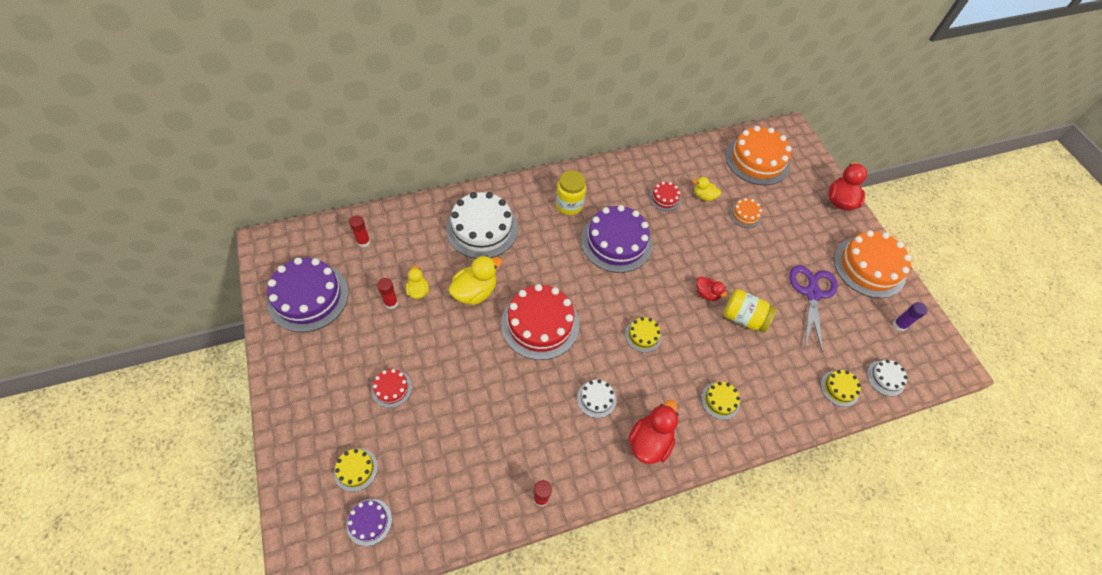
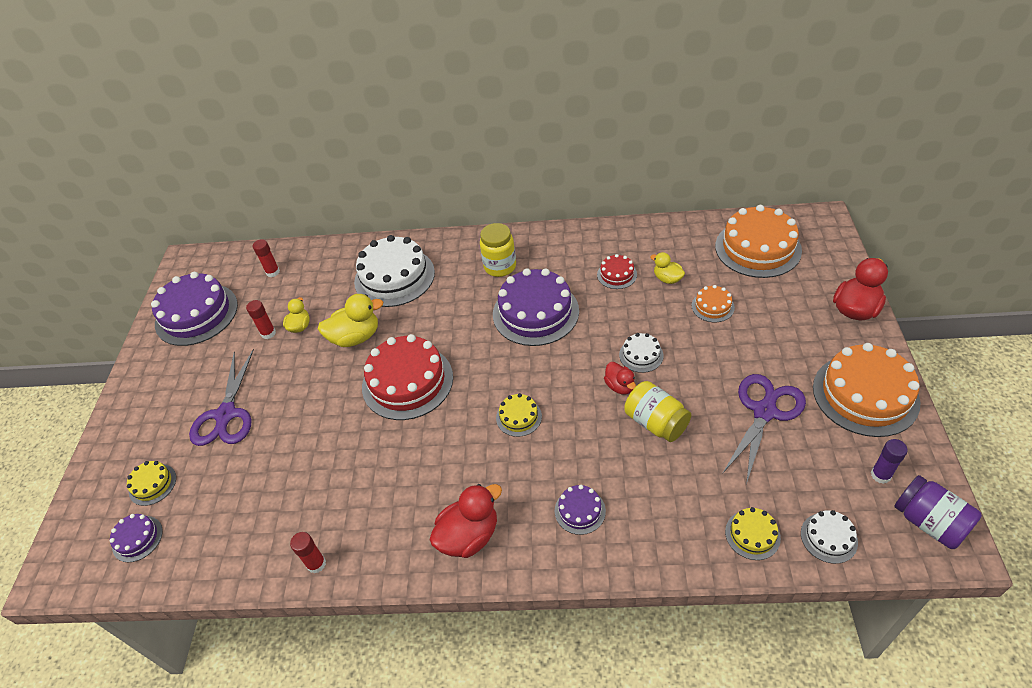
camera: 30 degrees right, 10 degrees down
(391, 388) = (226, 414): red cake -> purple scissors
(596, 398) = (430, 473): white cake -> white cake (641, 355)
(720, 400) = (580, 511): yellow cake -> purple cake
(937, 352) = (929, 522): none -> purple jar

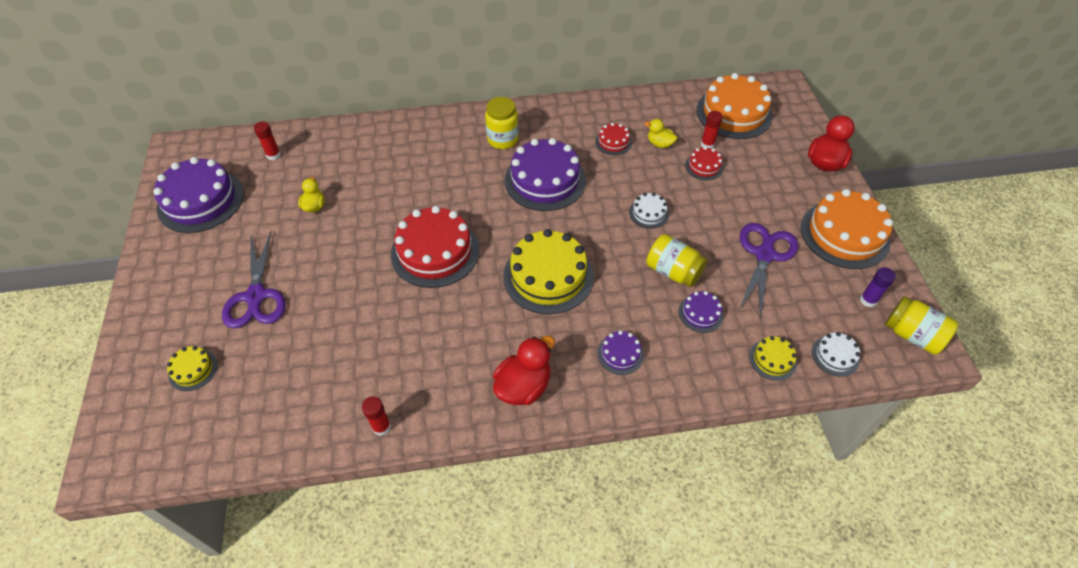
camera: 15 degrees left, 5 degrees up
(137, 538) = (189, 423): purple cake -> purple cake (700, 313)
(268, 333) = (282, 215): red glue stick -> red glue stick (707, 144)
(355, 337) = (374, 213): yellow duck -> none
(394, 277) = (401, 154): white cake -> none
(519, 417) = (548, 276): yellow cake -> yellow cake, size x2.11
(620, 386) = (635, 242): red duck -> none
(712, 306) = (704, 166): orange cake -> red cake
(929, 522) = (912, 335): purple jar -> yellow jar

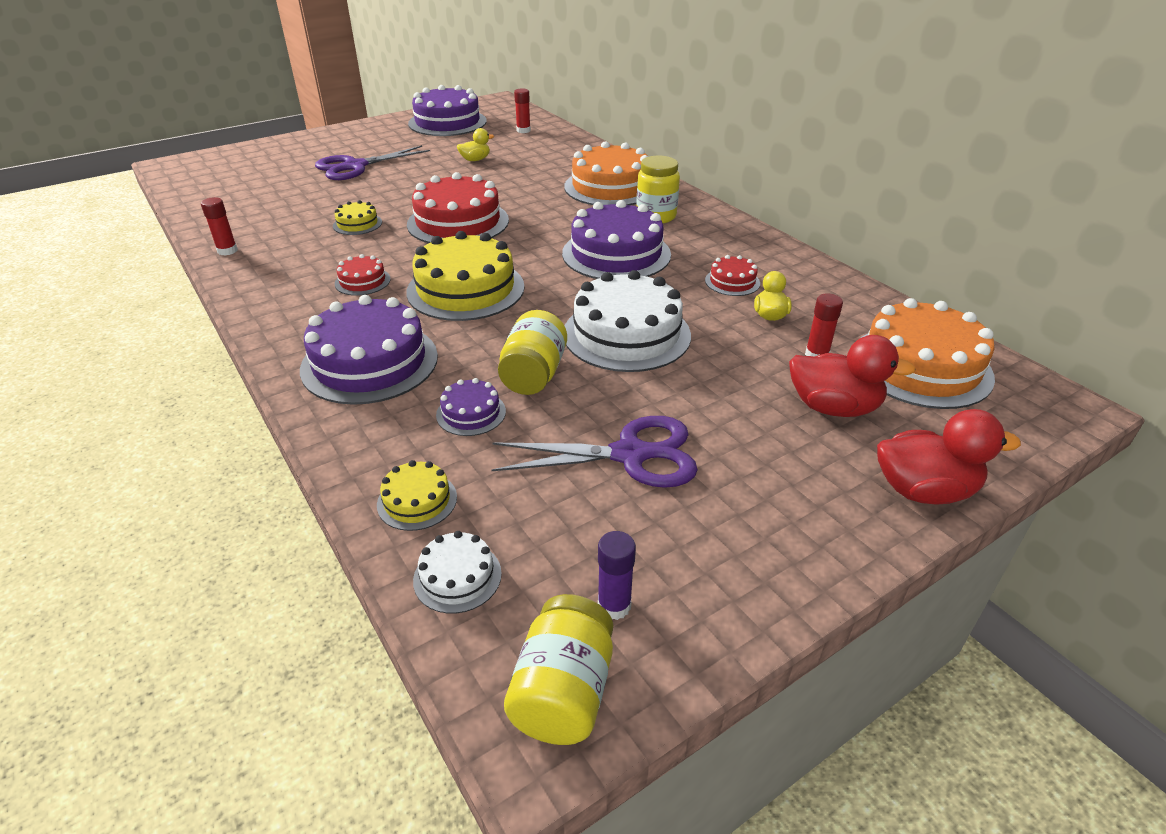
camera: 65 degrees right, 15 degrees down
(193, 369) = (268, 166): yellow cake -> yellow cake (357, 224)
(523, 386) = (298, 310): red duck -> red duck (833, 407)
(620, 354) = (369, 362): purple cake -> purple cake, size x2.11
(649, 213) = (626, 334): white cake -> white cake, size x2.11
(704, 166) = (766, 361): red cake -> red cake (362, 281)
(844, 234) = (759, 547): orange cake -> orange cake (610, 187)

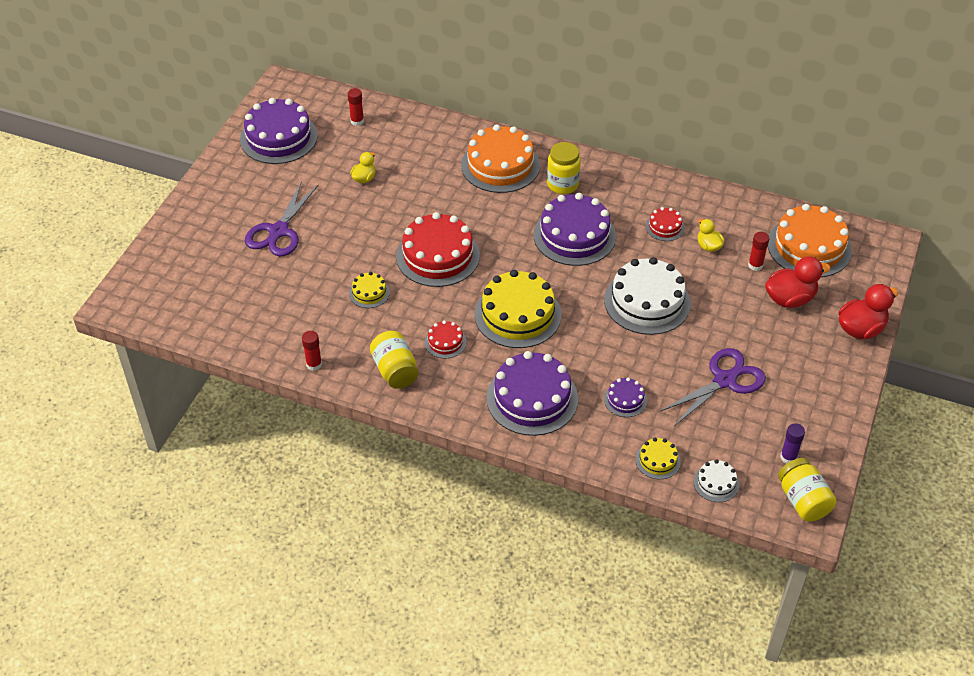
camera: 35 degrees left, 10 degrees up
(533, 374) = (629, 357): yellow jar -> yellow jar (395, 371)

